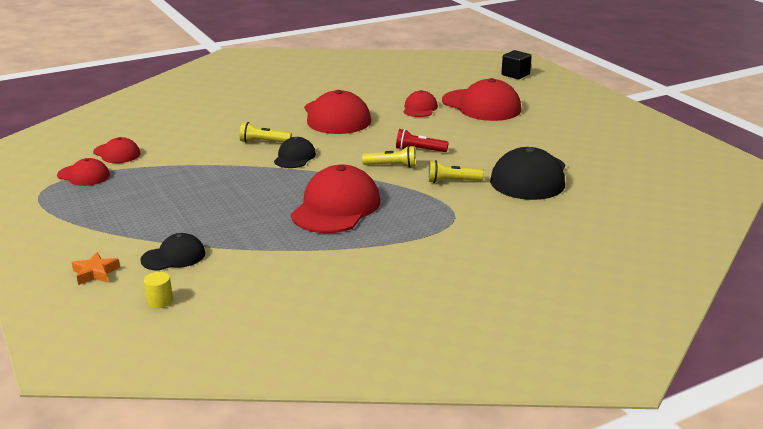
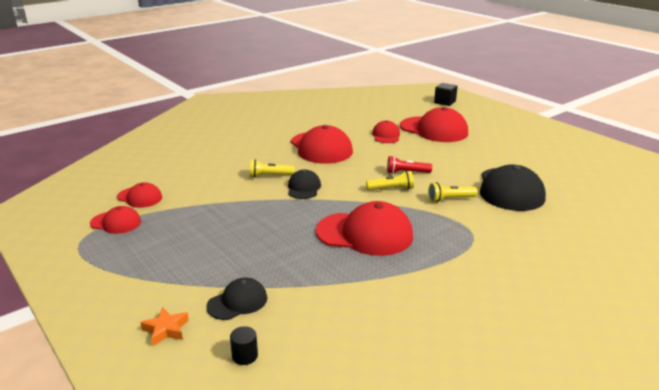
camera: 10 degrees left, 0 degrees up
(160, 301) = (245, 356): yellow cylinder -> black cylinder
(336, 207) = (365, 234): red cap -> red cap turned 90 degrees clockwise

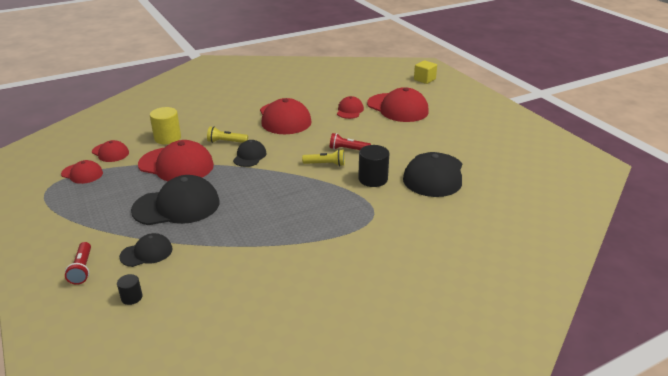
camera: 10 degrees right, 5 degrees up
(166, 330) = (82, 269): orange star -> red flashlight
(200, 177) = (167, 138): none -> yellow cylinder
(247, 247) = (177, 206): none -> black cap
(365, 234) = (280, 204): red cap -> red cap (176, 165)
(444, 102) = (424, 79): black cube -> yellow cube
(450, 199) = (373, 179): yellow flashlight -> black cylinder

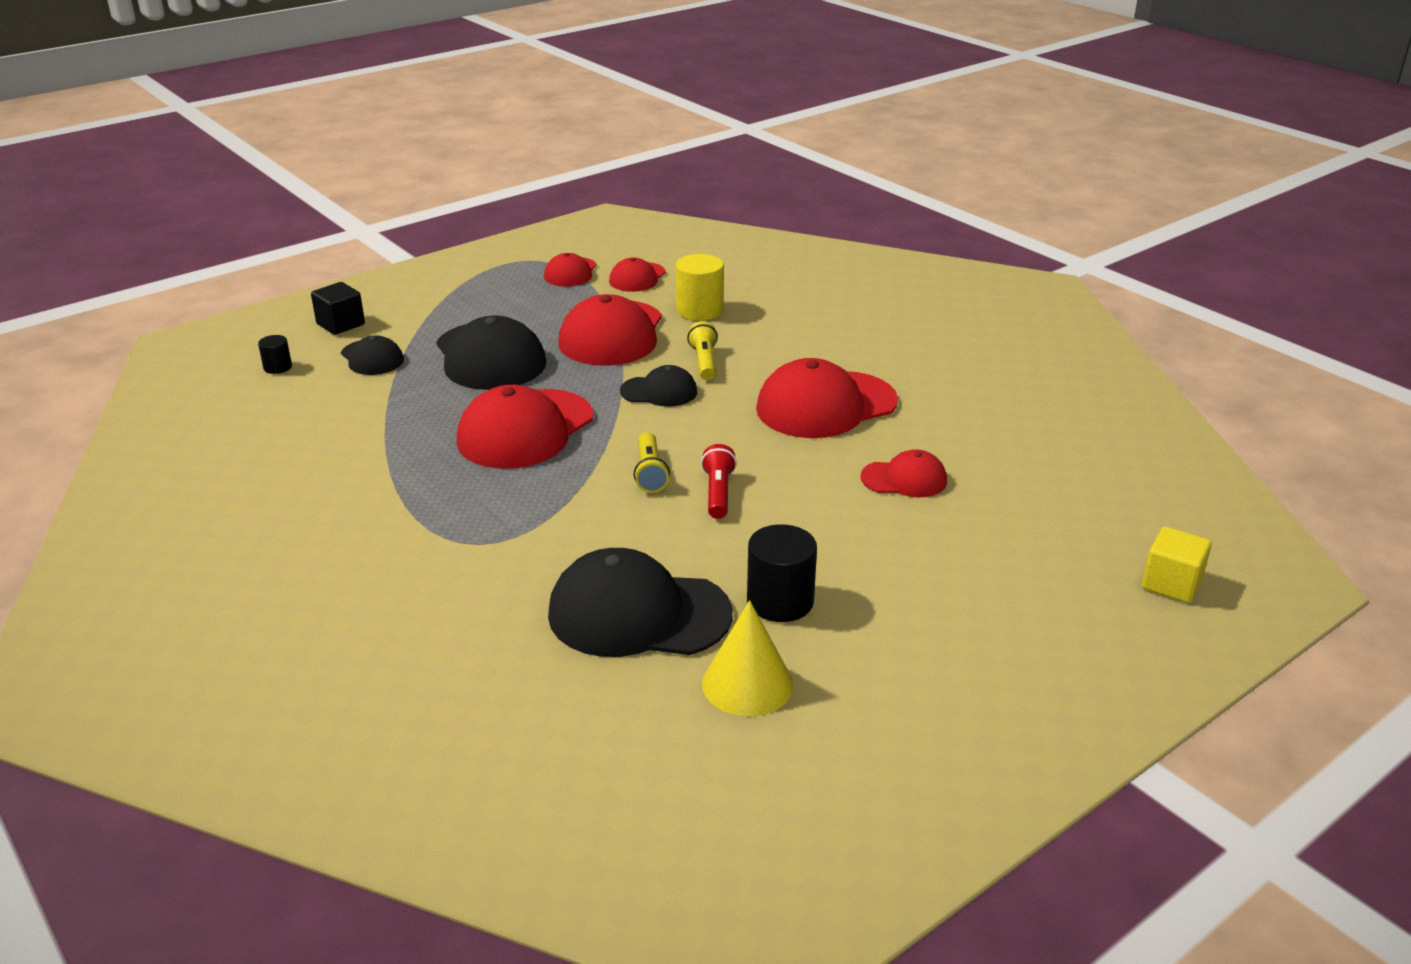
camera: 80 degrees right, 0 degrees up
(82, 269) = (340, 324): red flashlight -> black cube
(373, 179) = (604, 533): black cylinder -> black cylinder (780, 601)
(397, 108) = (956, 546): red cap -> red cap (525, 430)
(477, 156) = (747, 684): none -> yellow cone

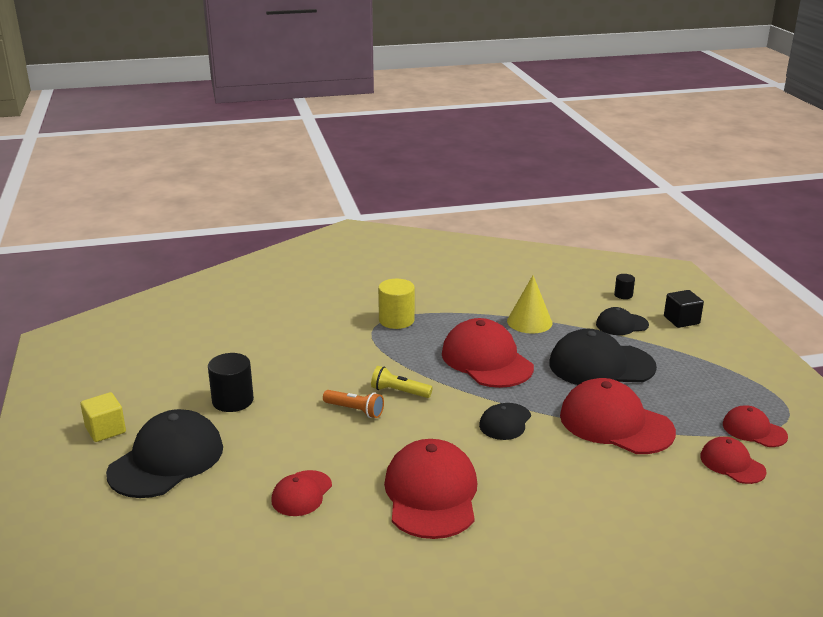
camera: 115 degrees right, 5 degrees down
(638, 614) = (269, 357): black cap -> black cap (166, 460)
(699, 310) = (644, 480): yellow cylinder -> yellow cylinder (396, 320)
(704, 362) = (541, 455): yellow flashlight -> none
(718, 493) = (355, 410): red flashlight -> orange flashlight
(747, 684) = (185, 373): yellow cone -> yellow cone (529, 322)
(1171, 584) = (72, 566): yellow cube -> yellow cube (105, 430)

